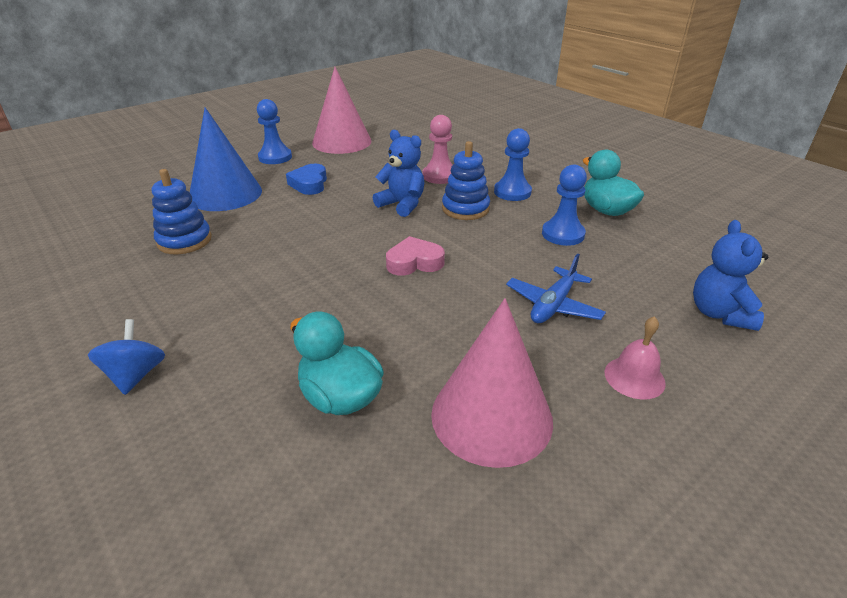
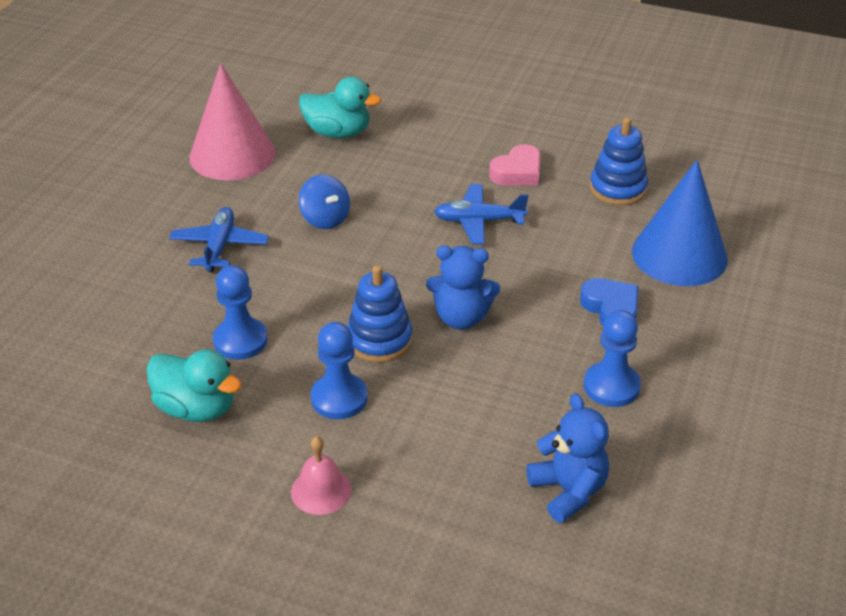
camera: 150 degrees right, 5 degrees up
(136, 375) = (481, 100): blue spinning top -> blue spinning top (325, 219)
(275, 157) = (730, 342): blue pawn -> blue pawn (611, 386)
(317, 253) = (478, 221): none -> blue plane
(341, 142) = (694, 424): pink cone -> none
(414, 262) = (376, 245): pink heart -> pink heart (517, 172)
(440, 176) = (463, 395): pink pawn -> none
(634, 377) = (138, 209): pink bell -> pink bell (321, 490)
(719, 314) = (62, 291): blue teddy bear -> blue teddy bear (568, 491)

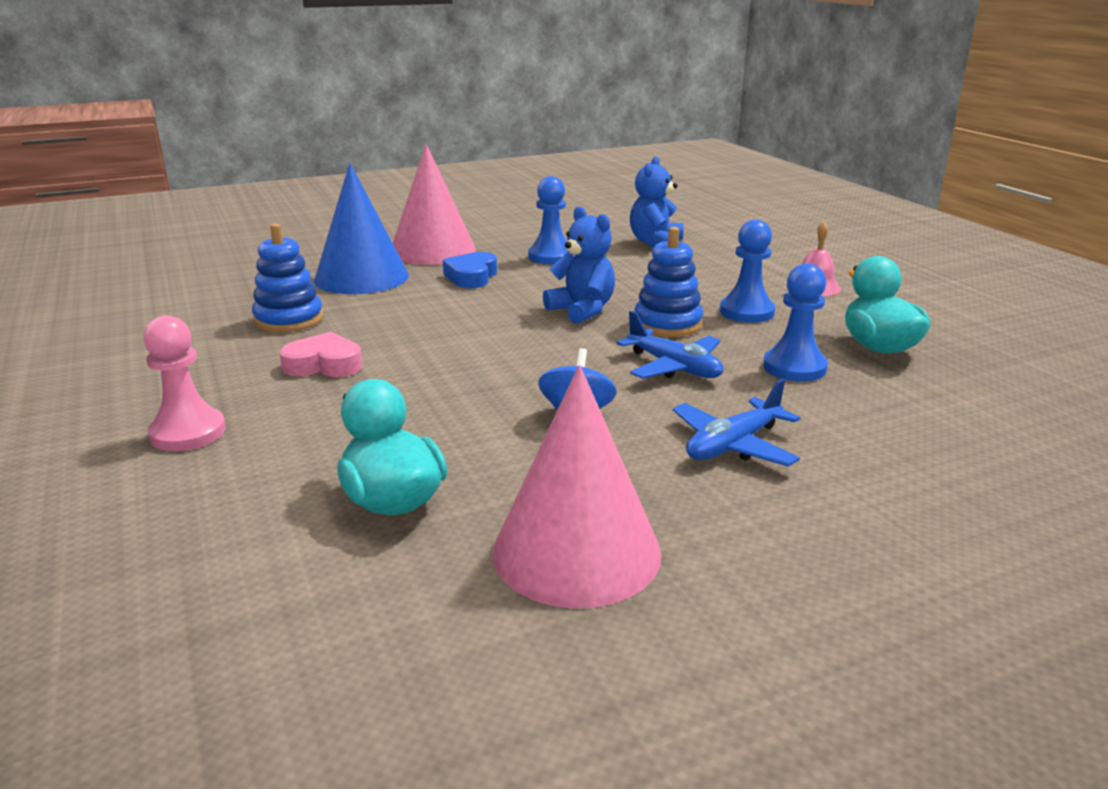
camera: 135 degrees left, 15 degrees down
(478, 221) = (442, 350): blue plane -> blue plane (674, 367)
(486, 108) = (188, 433): none -> pink pawn
(716, 327) = (433, 250): none -> pink cone

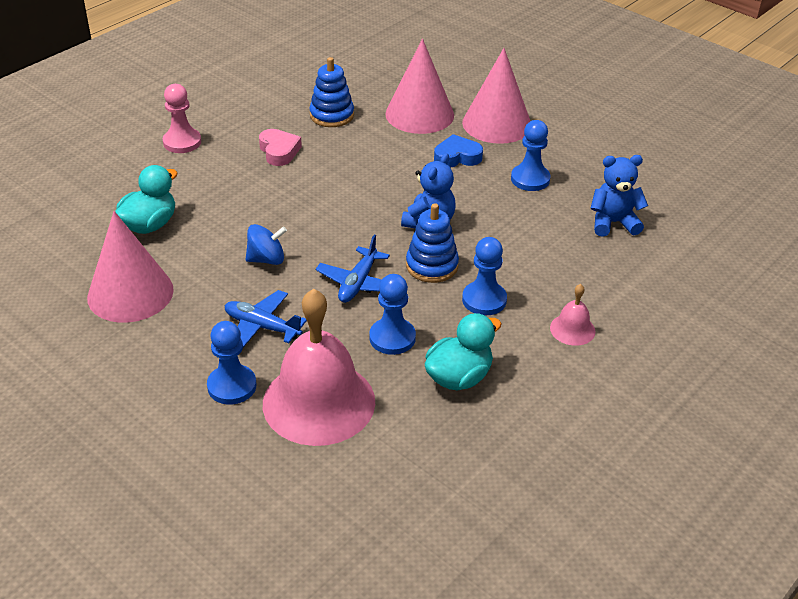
camera: 65 degrees right, 15 degrees up
(361, 277) = (419, 114): blue cone -> pink cone
(864, 491) = (232, 386): none -> blue pawn
(911, 433) = (319, 402): none -> pink bell

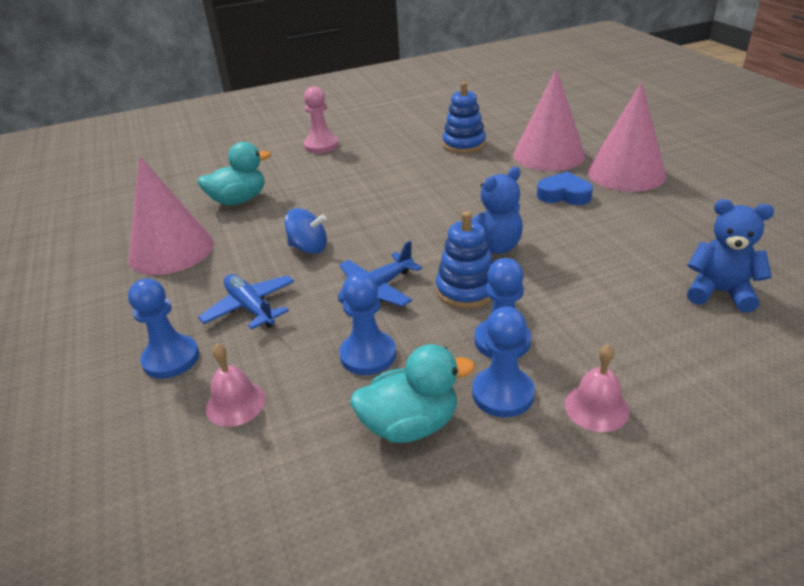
camera: 30 degrees right, 5 degrees down
(279, 151) = (395, 164): pink heart -> none
(319, 402) = (235, 403): pink bell -> pink bell, size x0.43
(530, 179) = (635, 228): blue pawn -> blue pawn (503, 394)

